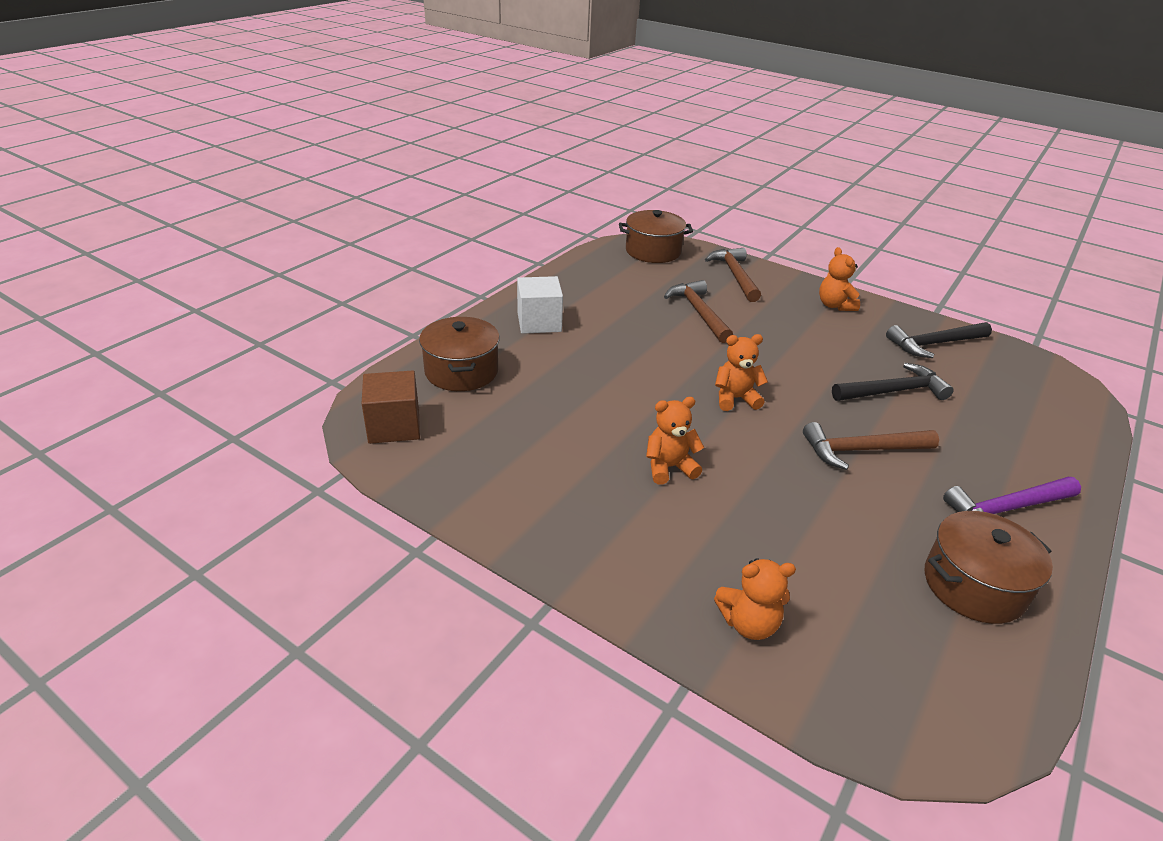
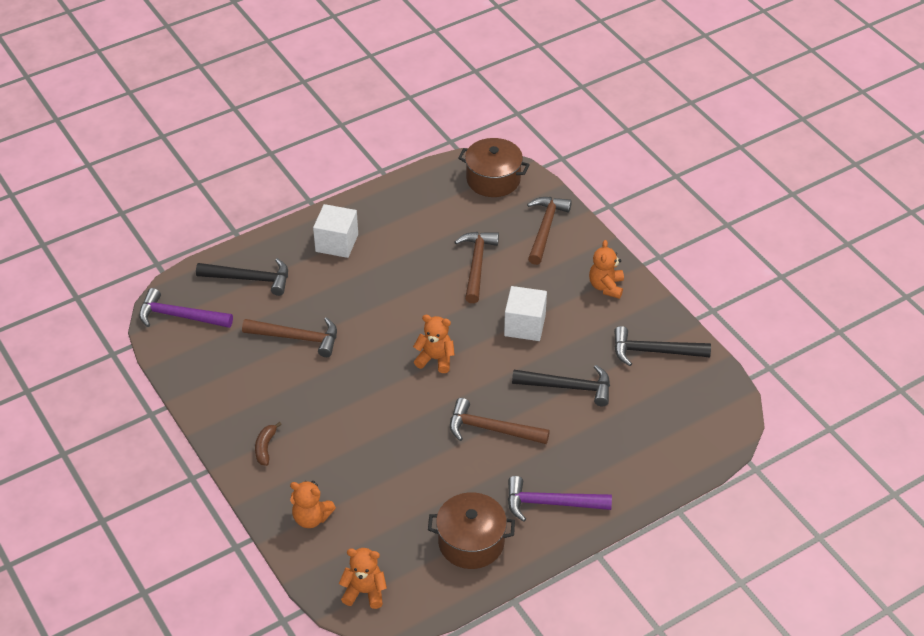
camera: 25 degrees right, 10 degrees up
(394, 426) = (179, 316): brown cube -> purple hammer
(461, 371) = (250, 279): brown pot -> black hammer
(561, 414) = (297, 338): none -> brown hammer
(612, 548) = (265, 447): none -> brown banana
(669, 467) = (342, 402): orange teddy bear -> orange teddy bear (364, 592)
(794, 350) = (524, 325): none -> white cube

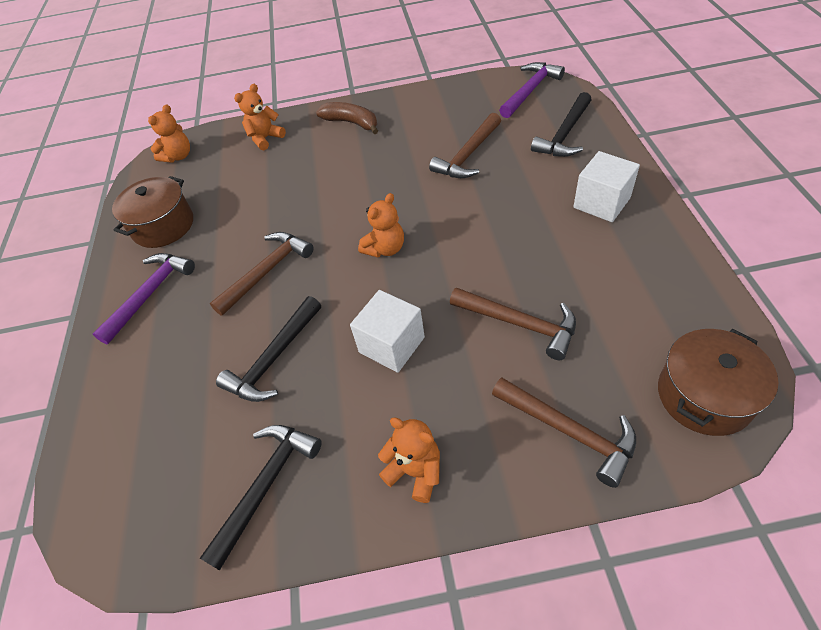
camera: 120 degrees right, 5 degrees up
(265, 447) = (352, 123): brown banana -> brown banana, size x1.56

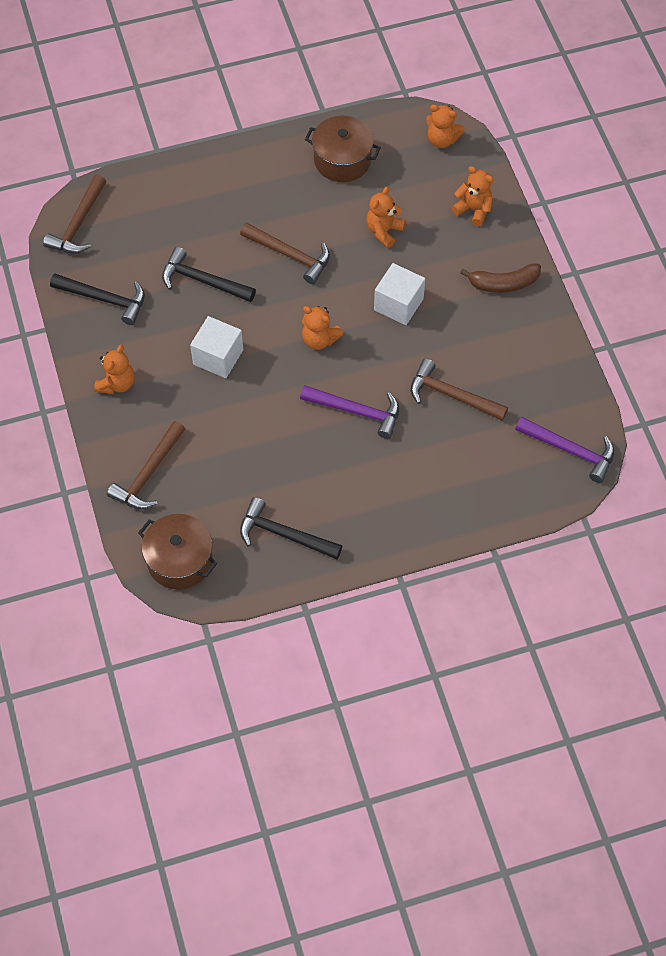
camera: 75 degrees right, 10 degrees up
(150, 294) = (263, 177): purple hammer -> purple hammer (356, 411)
(265, 197) = (384, 231): none -> orange teddy bear
(352, 123) = (503, 284): brown banana -> brown banana turned 60 degrees clockwise
(519, 324) = (241, 443): brown hammer -> brown hammer (78, 224)
(564, 134) = (489, 482): black hammer -> black hammer (284, 535)
(601, 203) = (384, 509): white cube -> white cube (398, 304)

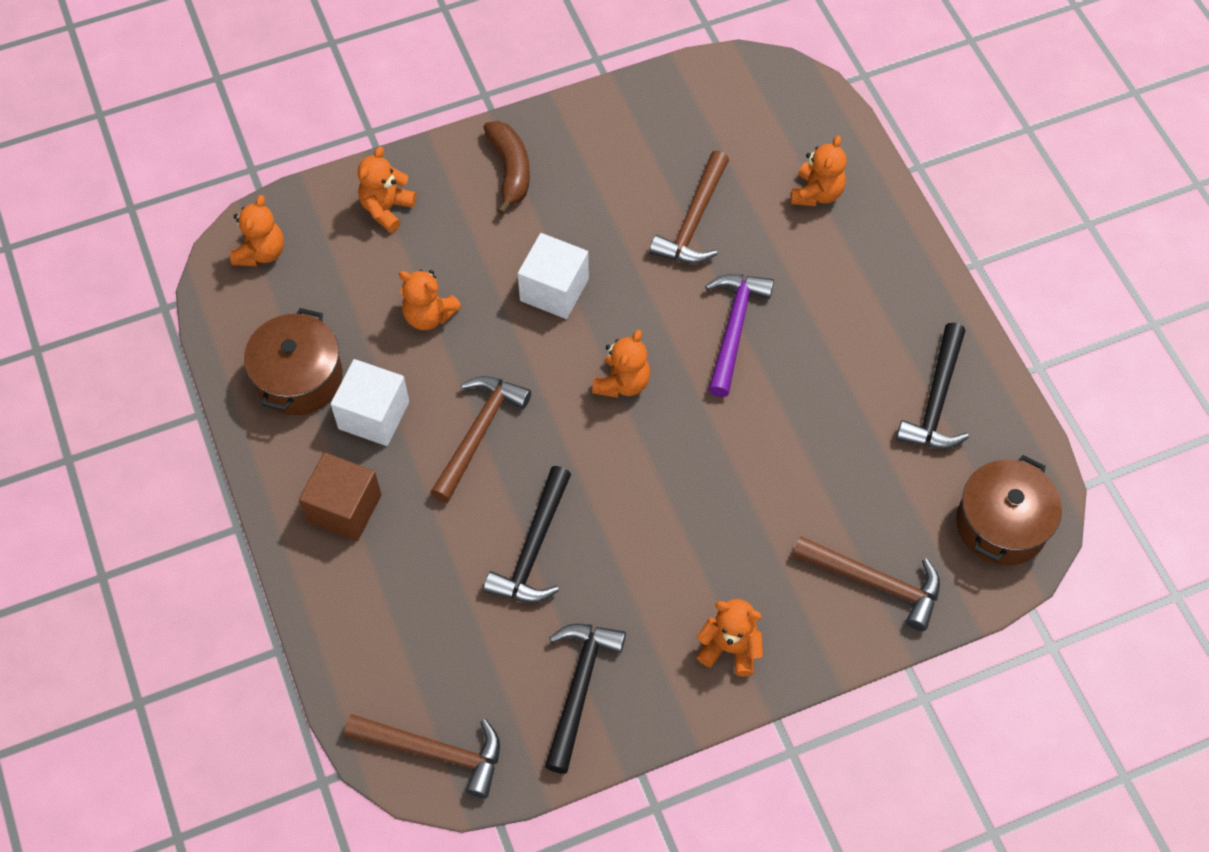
camera: 95 degrees left, 0 degrees up
(218, 357) = (667, 512): white cube -> white cube (374, 415)
(245, 183) = (344, 508): none -> brown cube
(472, 480) = (816, 193): none -> orange teddy bear
(570, 450) = (757, 93): purple hammer -> none

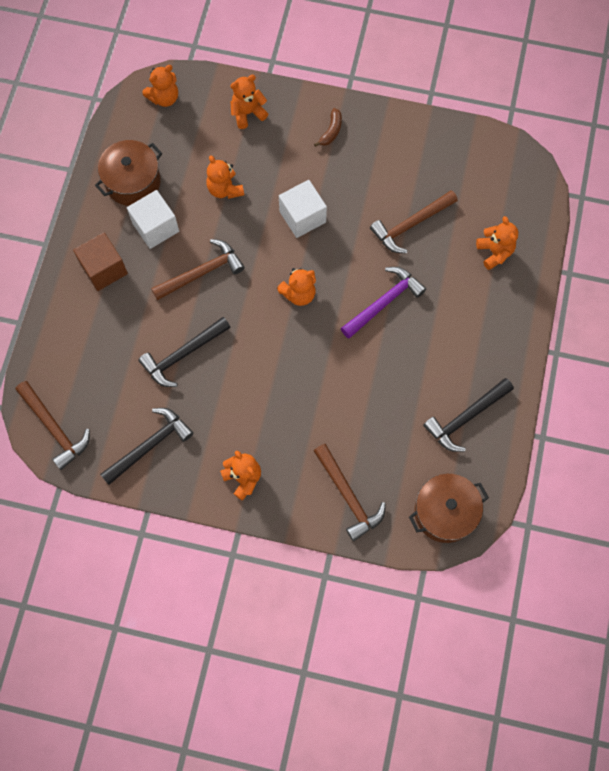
camera: 35 degrees right, 10 degrees up
(510, 170) = (331, 131): brown banana -> brown banana, size x0.64
(816, 193) = (494, 252): orange teddy bear -> orange teddy bear turned 75 degrees counterclockwise

